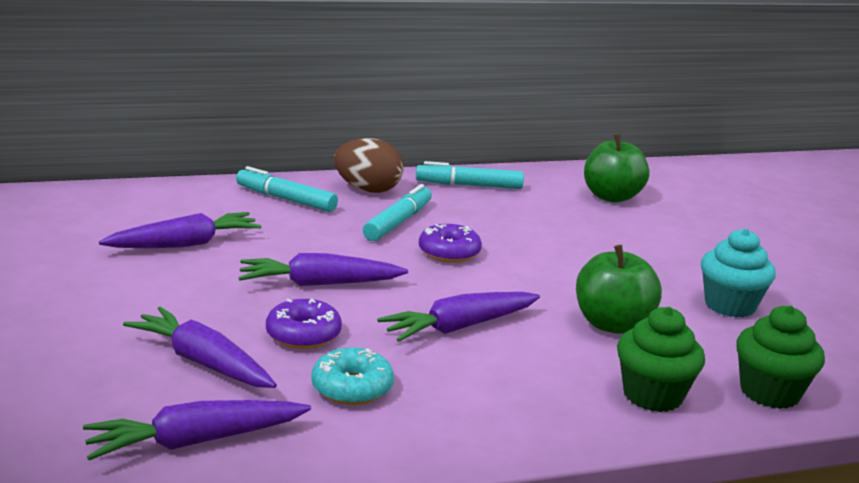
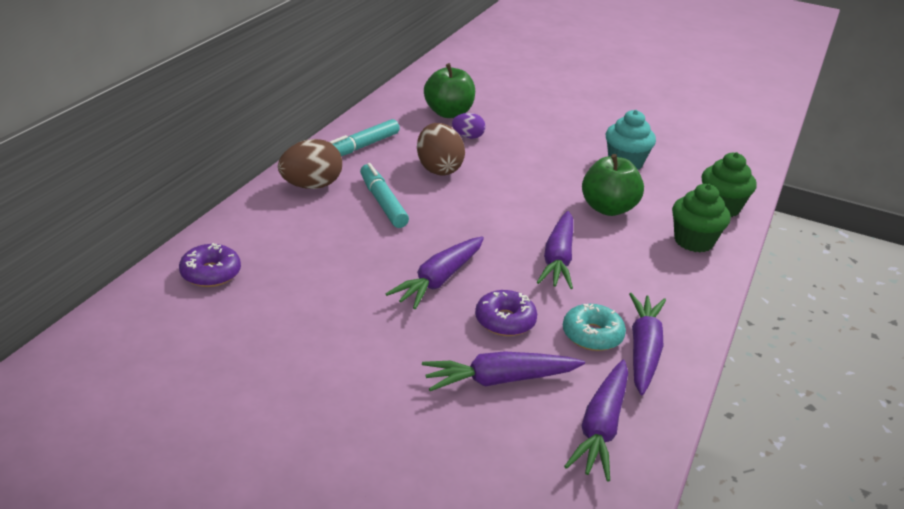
camera: 50 degrees left, 10 degrees up
(185, 244) = (299, 306): purple carrot -> purple carrot (643, 350)
(286, 199) = (278, 226): turquoise marker -> none
(449, 252) = (454, 209): purple donut -> purple donut (210, 273)
(503, 225) = (438, 169): none -> brown egg
(590, 218) = (468, 137): none -> purple egg

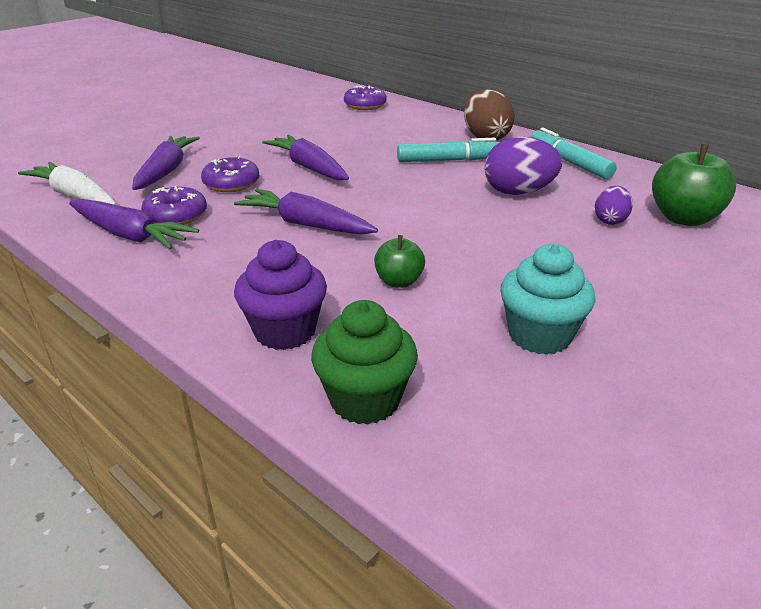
camera: 110 degrees right, 0 degrees up
(438, 169) = (518, 192): brown egg -> purple egg
(592, 335) = (176, 216): turquoise donut -> purple donut
(601, 427) = (75, 196): purple carrot -> white carrot
(608, 208) = (399, 281): green apple -> green apple, size x0.57
(693, 241) = (285, 331): green cupcake -> purple cupcake

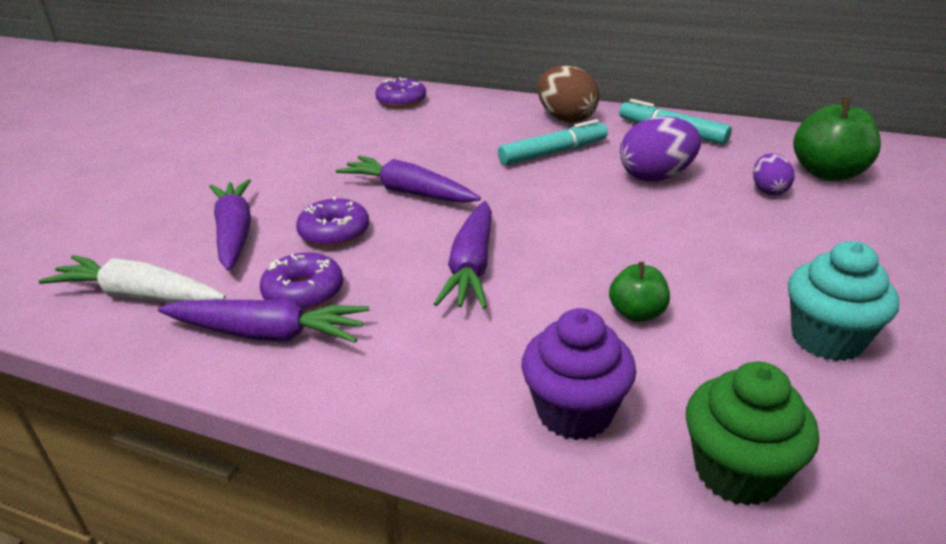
camera: 20 degrees left, 0 degrees up
(306, 224) = (471, 266): purple carrot -> purple carrot turned 90 degrees counterclockwise

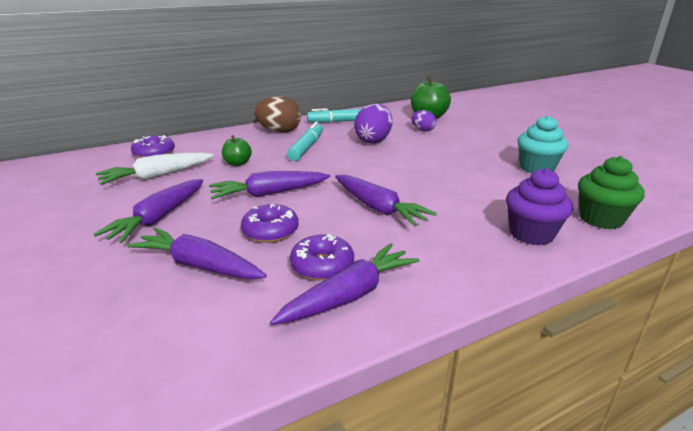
camera: 50 degrees left, 5 degrees down
(139, 296) = (210, 337): white carrot -> white carrot (157, 176)
(288, 173) = (158, 218): none -> purple carrot
(637, 313) = (475, 190): green apple -> green apple (237, 163)

